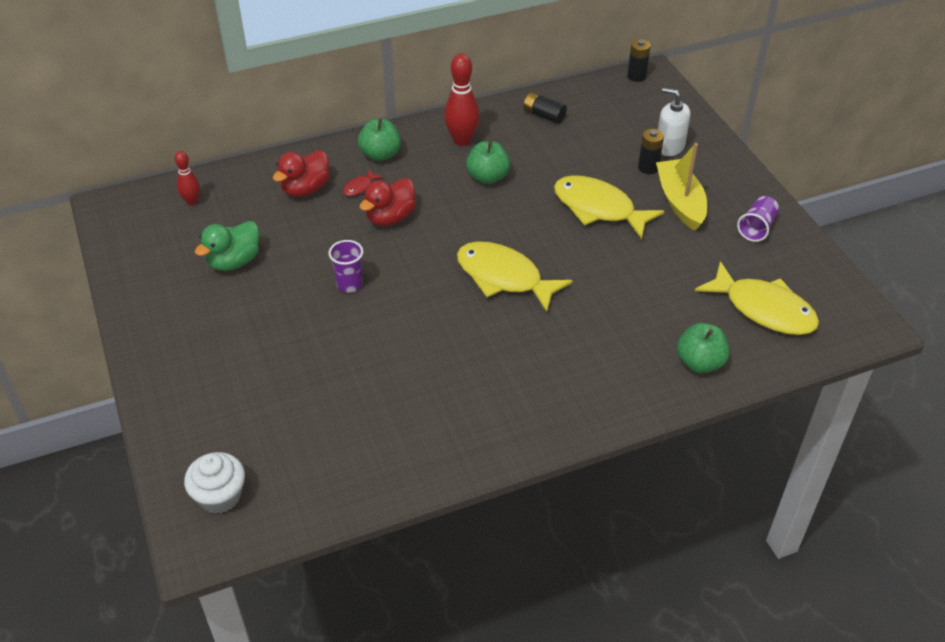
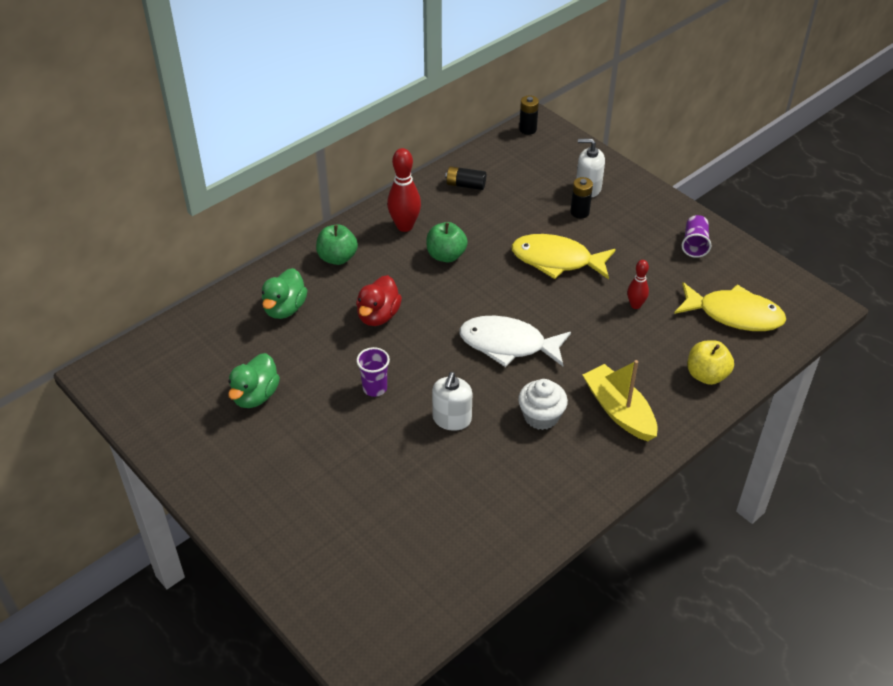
camera: 20 degrees left, 0 degrees up
(192, 202) = (181, 348): red bowling pin -> red bowling pin (635, 305)
(220, 496) = (363, 616): white cupcake -> white cupcake (541, 416)
(305, 189) = (285, 308): red duck -> green duck
(360, 187) = (335, 294): red fish -> none
(408, 334) = (452, 419): none -> white soap dispenser
(504, 277) = (508, 344): yellow fish -> white fish
(680, 202) = (621, 237): yellow boat -> yellow boat (619, 411)
(699, 363) = (706, 375): green apple -> yellow apple

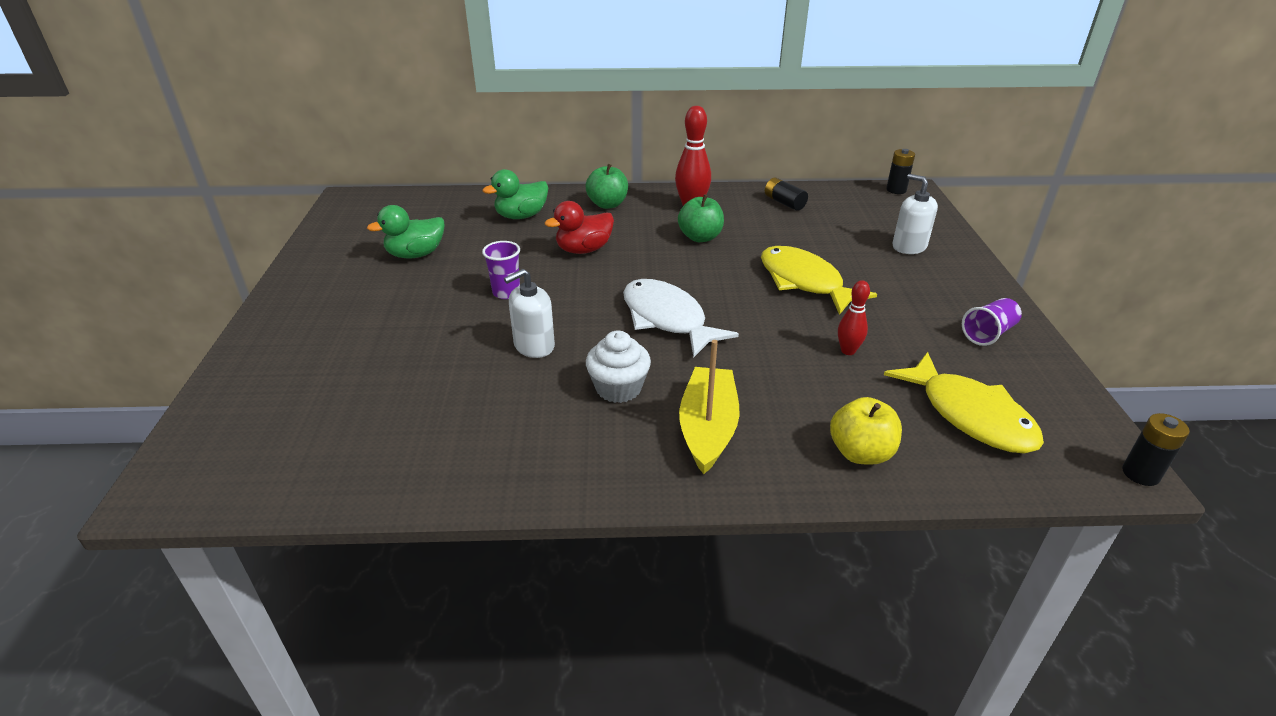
camera: 40 degrees right, 10 degrees down
(579, 212) = (877, 259): black battery -> black battery (1140, 474)

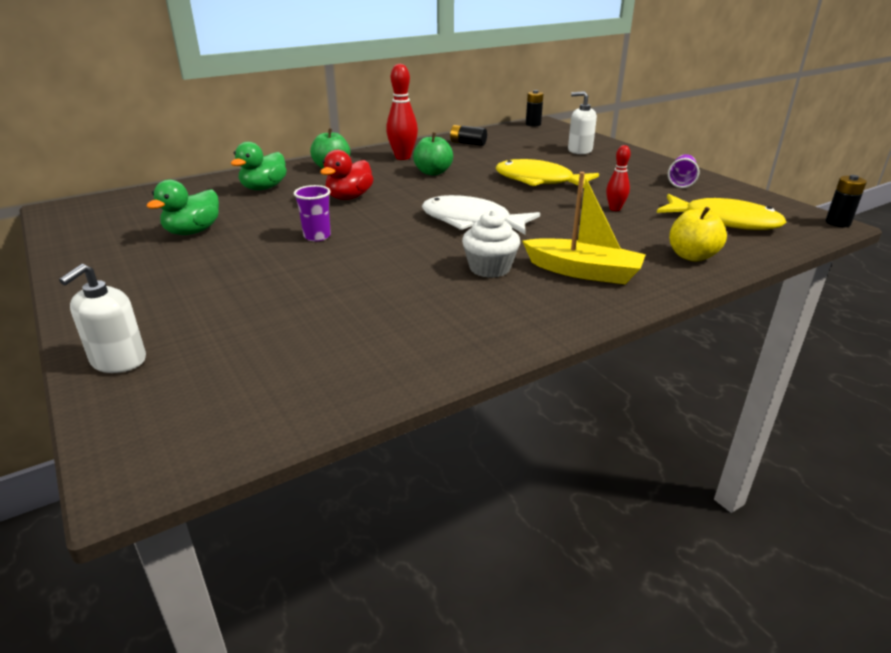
camera: 30 degrees left, 5 degrees down
(534, 346) = (387, 262): white soap dispenser -> white soap dispenser (118, 360)
(708, 428) = (583, 272): yellow boat -> yellow boat turned 135 degrees clockwise

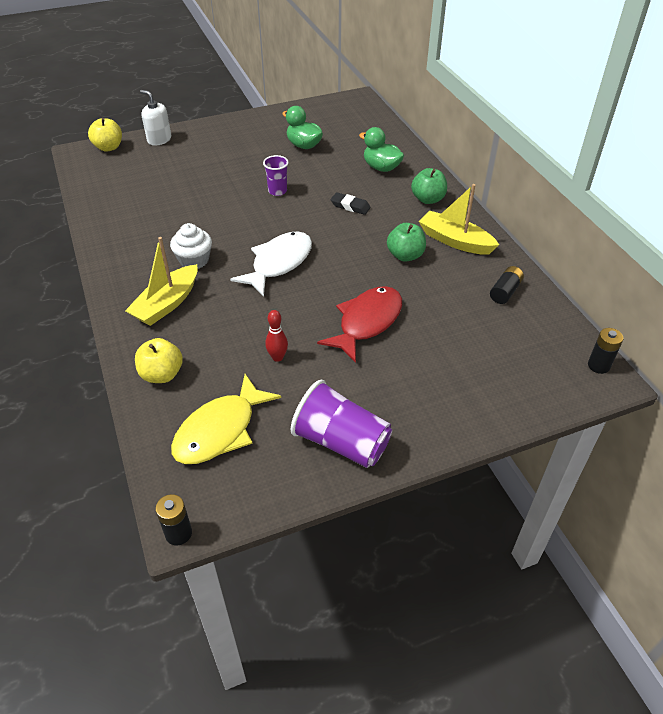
camera: 100 degrees right, 15 degrees up
(128, 424) = (109, 147): none -> yellow apple
(349, 197) = (350, 206): red duck -> black eraser
(403, 157) = (455, 241): red bowling pin -> yellow boat
(539, 181) = (367, 322): yellow fish -> red fish
(579, 150) = (473, 382): white soap dispenser -> none
(681, 181) = (341, 442): purple cup -> purple cup, size x1.76

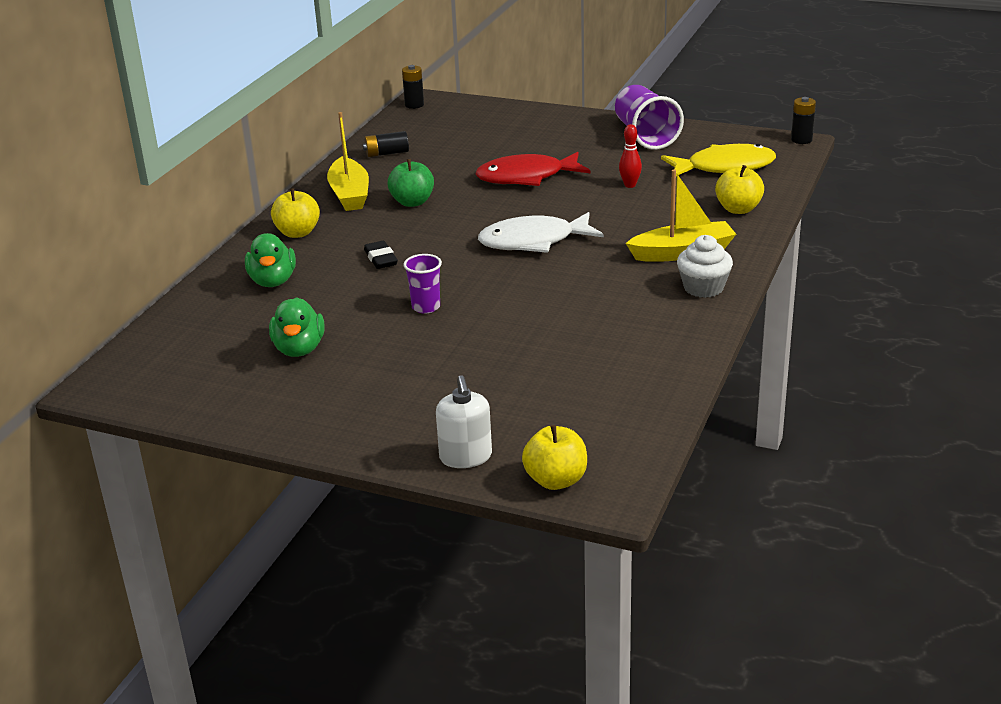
camera: 135 degrees left, 15 degrees down
(194, 260) = (613, 277): white cupcake -> white cupcake (703, 288)
(428, 199) = (297, 233): green apple -> yellow apple

